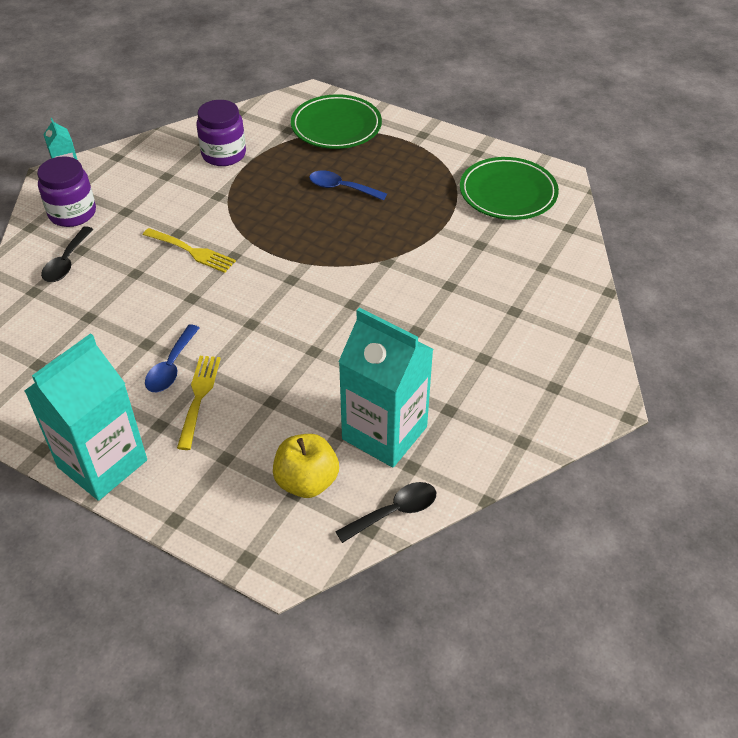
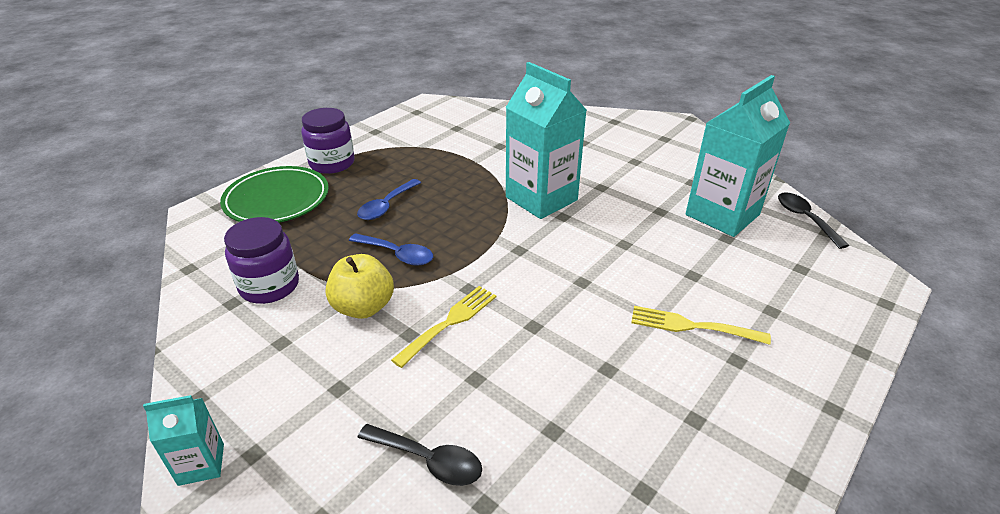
camera: 80 degrees left, 10 degrees down
(72, 213) = (311, 455): purple jar -> purple jar (332, 163)
(102, 463) = (805, 412): turquoise carton -> turquoise carton (541, 199)
(171, 367) = (647, 347): blue spoon -> blue spoon (397, 254)
(307, 481) = (787, 261): yellow apple -> yellow apple (363, 307)
(508, 193) = (439, 125): green plate -> none

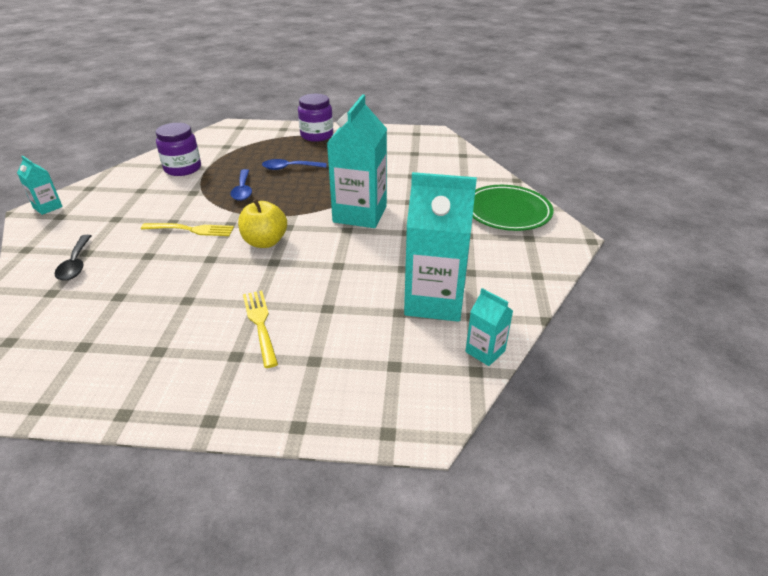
camera: 55 degrees right, 0 degrees up
(277, 199) = (261, 138): green plate -> green plate (507, 211)
(363, 307) = (185, 199): yellow apple -> yellow apple (265, 242)
(805, 219) = (485, 351): black spoon -> turquoise carton

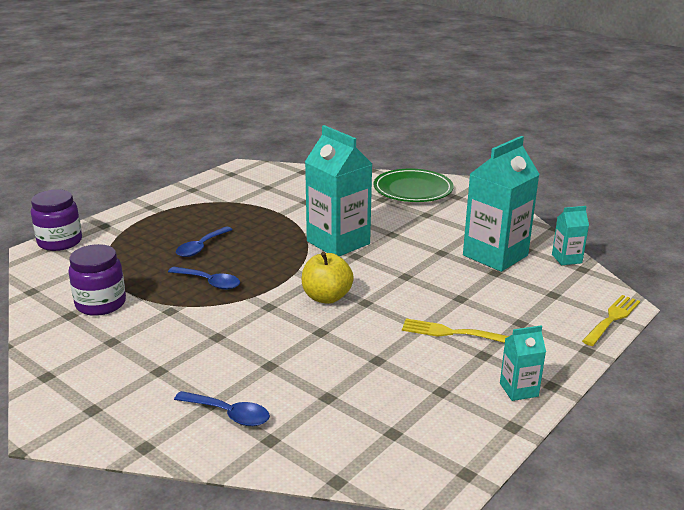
camera: 55 degrees left, 10 degrees down
(48, 207) = (53, 415): turquoise carton -> turquoise carton (518, 390)
(76, 264) = (229, 414): black spoon -> blue spoon
(191, 230) = (251, 329): yellow fork -> yellow fork (612, 319)
(317, 135) = (153, 214): purple jar -> purple jar (60, 242)

